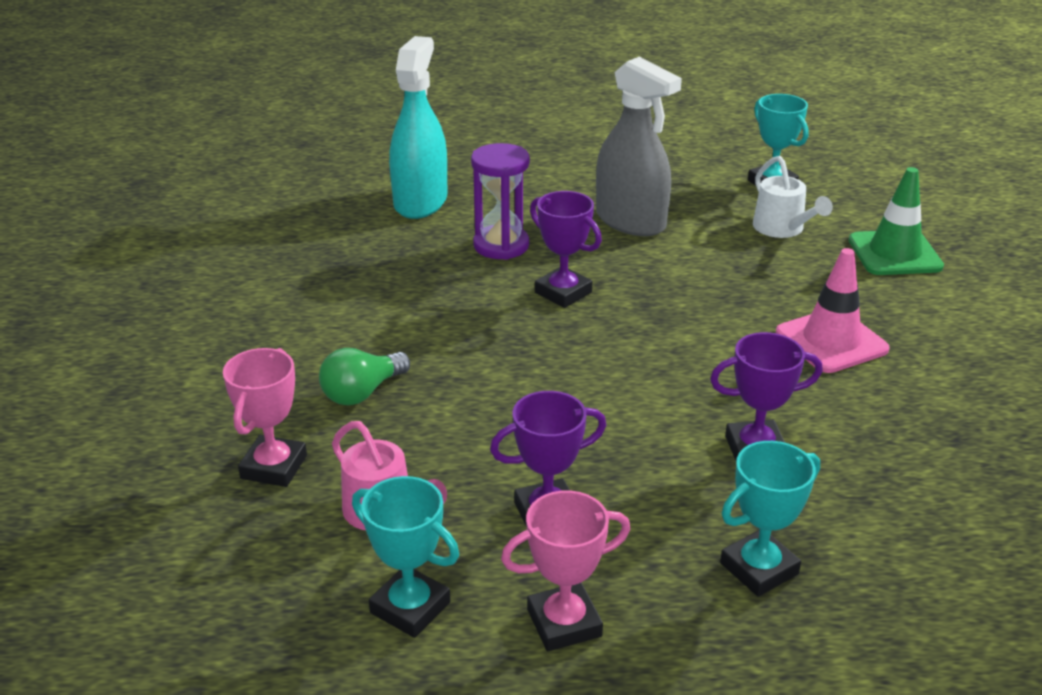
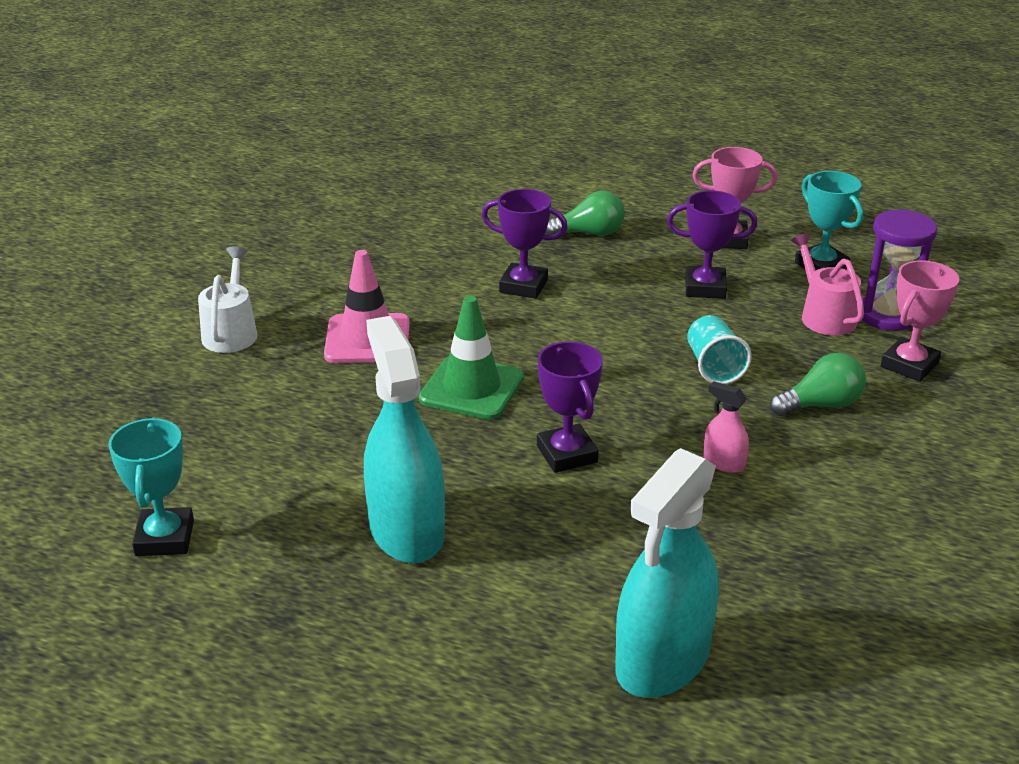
camera: 155 degrees left, 0 degrees up
(433, 318) = (723, 463): none -> pink spray bottle
(483, 405) = (714, 367): none -> turquoise cup
(501, 245) = (594, 540): purple hourglass -> purple hourglass (887, 315)
(630, 221) = (406, 531): grey spray bottle -> turquoise spray bottle
(759, 569) = (589, 233): turquoise trophy -> green light bulb
(782, 229) = (249, 464): white watering can -> white watering can (231, 332)
(894, 253) = (183, 401): green traffic cone -> green traffic cone (471, 388)

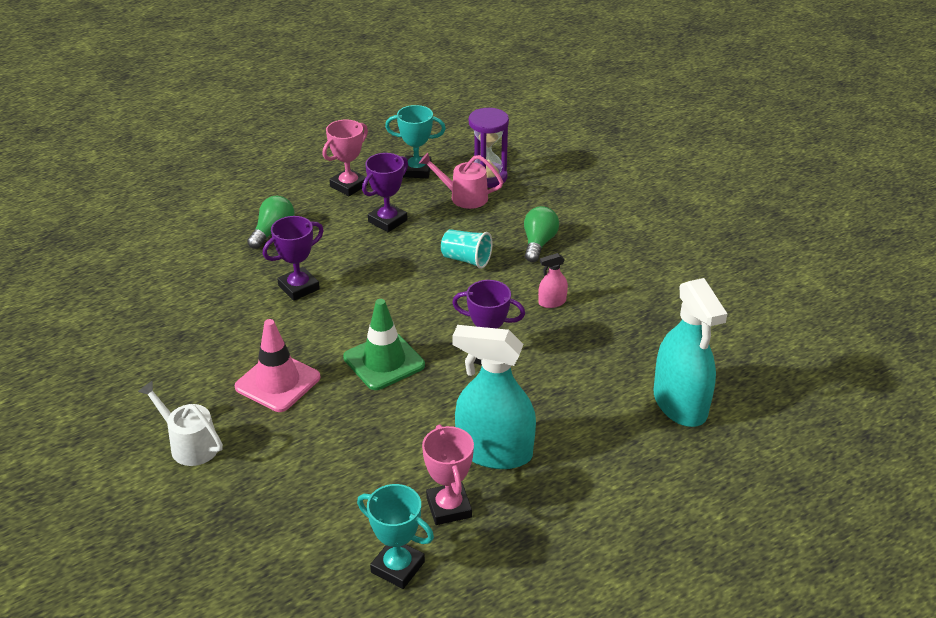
camera: 55 degrees left, 5 degrees up
(909, 365) = (536, 196): pink trophy -> pink trophy (449, 507)

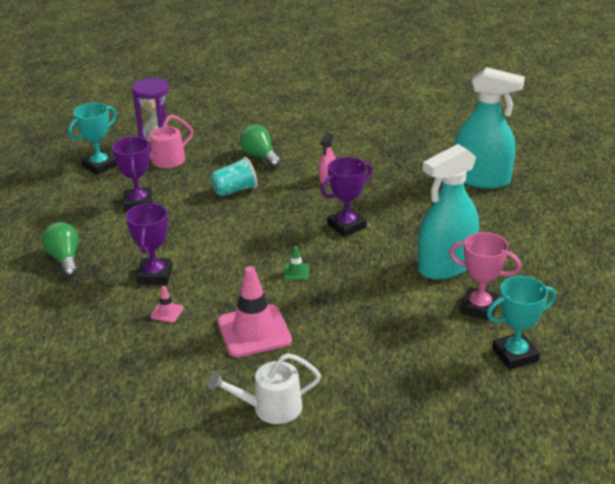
camera: 50 degrees left, 5 degrees down
(257, 321) = (167, 312): none -> pink traffic cone
(348, 186) = (67, 201): pink trophy -> none
(384, 361) = (296, 272): green traffic cone -> green traffic cone, size x0.43

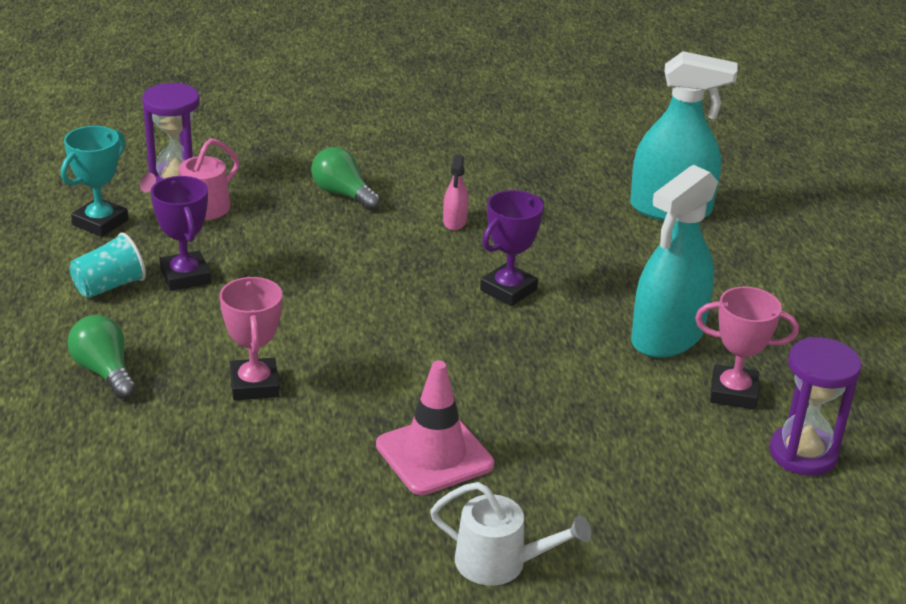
camera: 15 degrees left, 0 degrees up
(155, 275) = (254, 385): purple trophy -> pink trophy
(167, 312) = (295, 439): pink traffic cone -> none
(234, 190) = (324, 248): turquoise cup -> turquoise cup (109, 286)
(270, 408) = (500, 563): white watering can -> white watering can turned 135 degrees counterclockwise
(296, 272) = (461, 362): green traffic cone -> none
(515, 355) = (803, 454): turquoise trophy -> purple hourglass

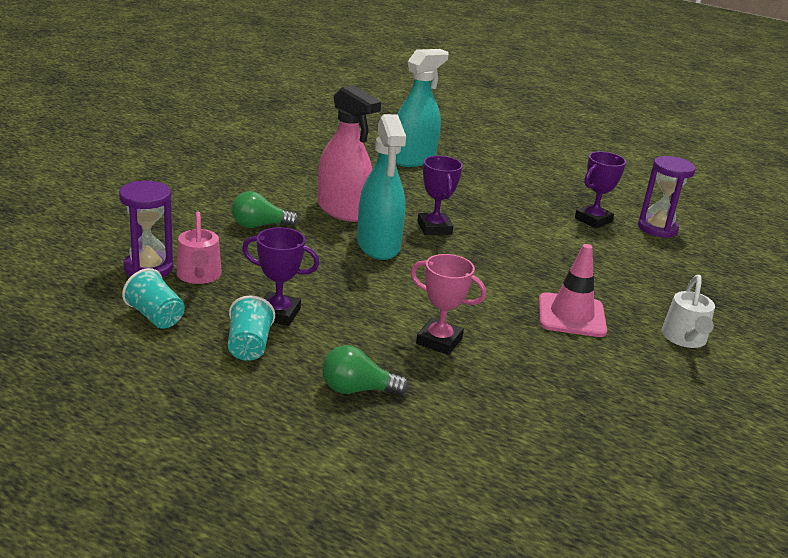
camera: 55 degrees left, 5 degrees down
(100, 222) = (155, 316): turquoise trophy -> turquoise cup
(455, 222) = (343, 210): pink spray bottle -> pink spray bottle, size x2.31
(500, 563) = (685, 339): white watering can -> white watering can turned 135 degrees clockwise
(667, 337) = (528, 212): turquoise spray bottle -> turquoise spray bottle (378, 245)
(733, 393) = (593, 220): pink trophy -> purple trophy

